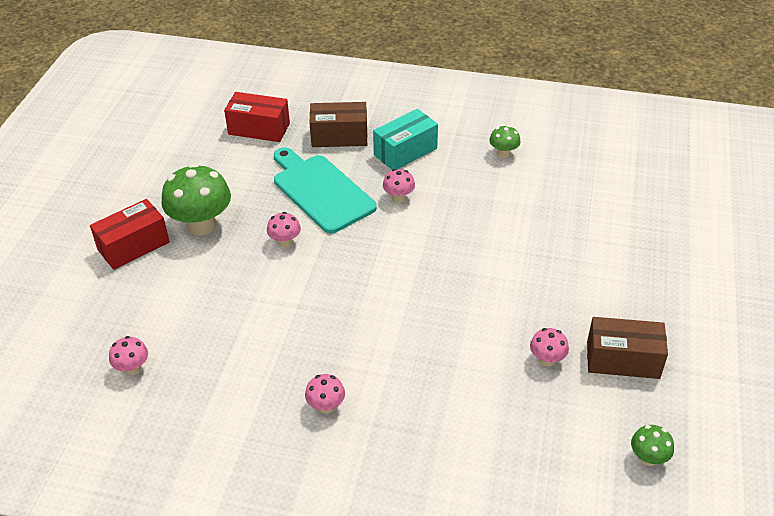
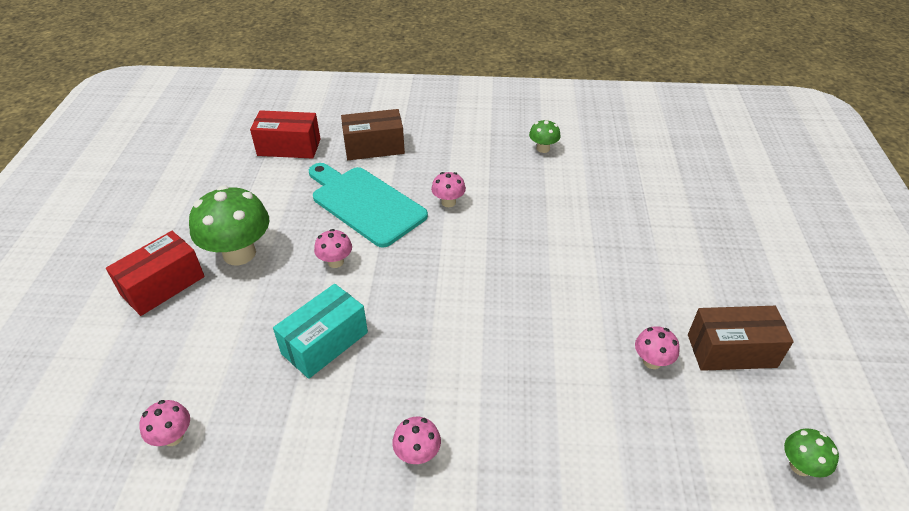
camera: 10 degrees left, 0 degrees up
(405, 151) = (444, 156): turquoise box -> turquoise box (325, 343)

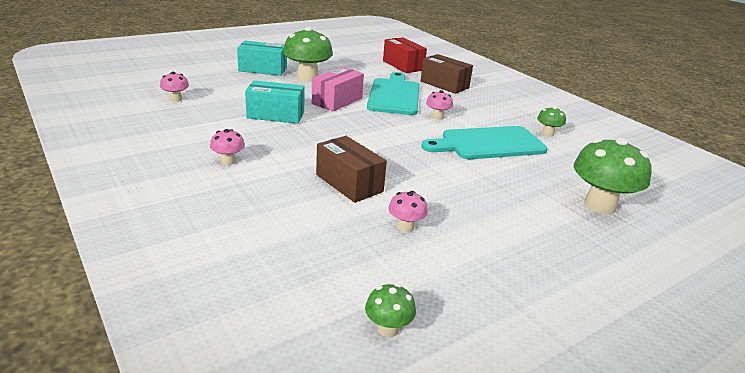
camera: 50 degrees right, 15 degrees down
(163, 285) = (263, 69): red box -> turquoise box
(335, 262) = (337, 101): pink mushroom -> pink box
(534, 202) = (488, 144): none -> turquoise cutting board
(685, 205) = (600, 205): none -> green mushroom
(731, 351) = (469, 264): brown box -> brown box (349, 183)

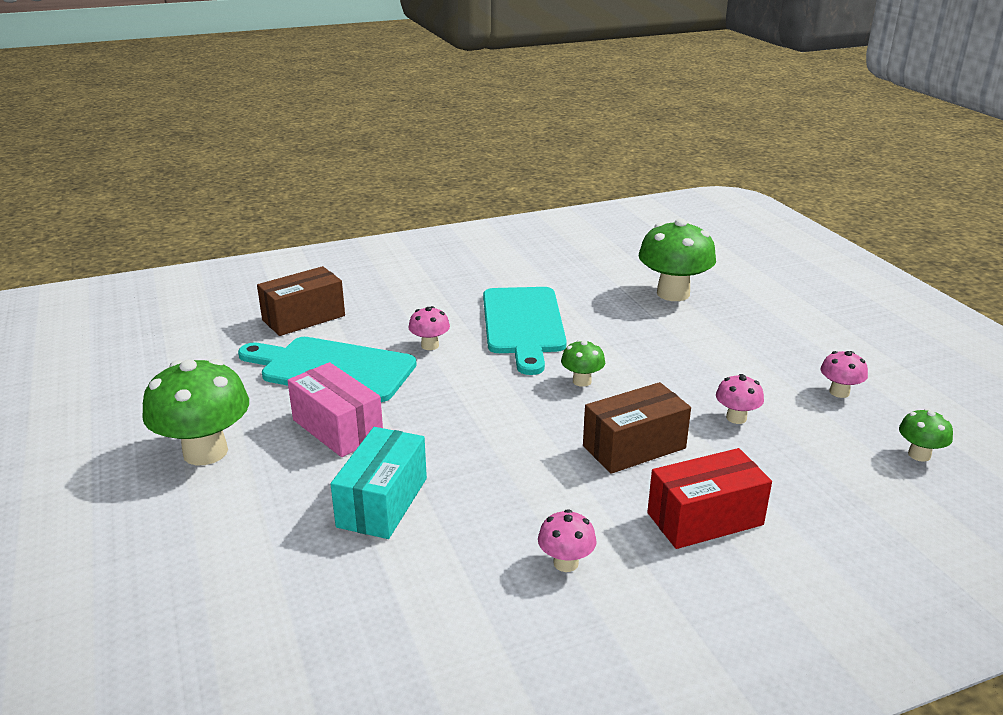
camera: 75 degrees left, 0 degrees up
(176, 99) = (255, 647): pink mushroom -> pink mushroom (839, 392)
(263, 69) = (121, 509): turquoise box -> none
(403, 65) = (193, 340): red box -> red box (705, 519)
(547, 133) = (498, 280): green mushroom -> green mushroom (582, 381)

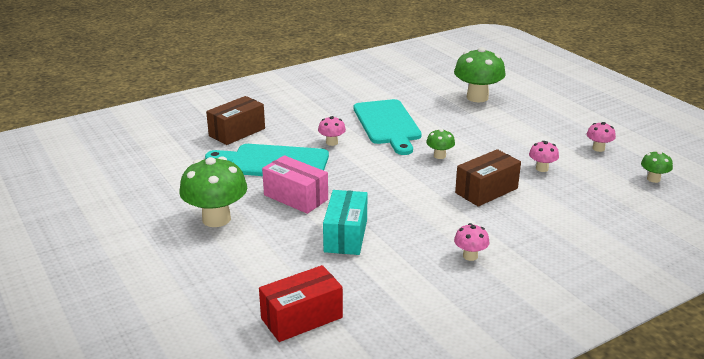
camera: 10 degrees left, 0 degrees up
(705, 519) = (542, 225): red box -> red box (301, 318)

